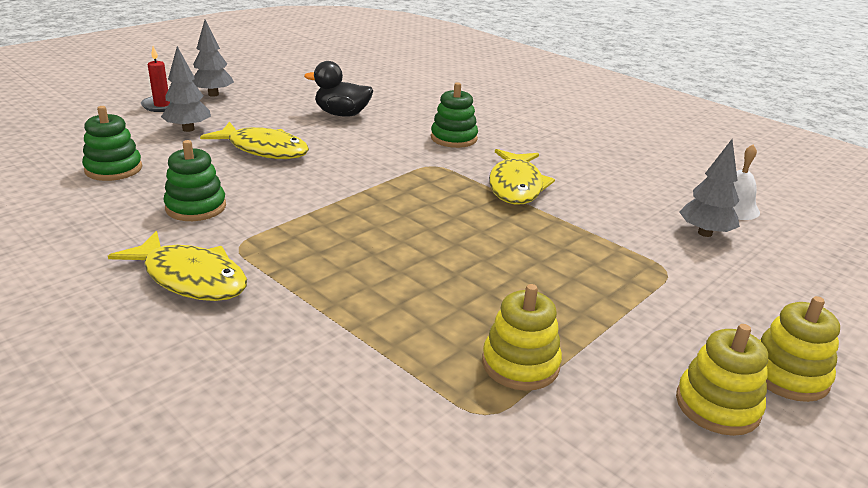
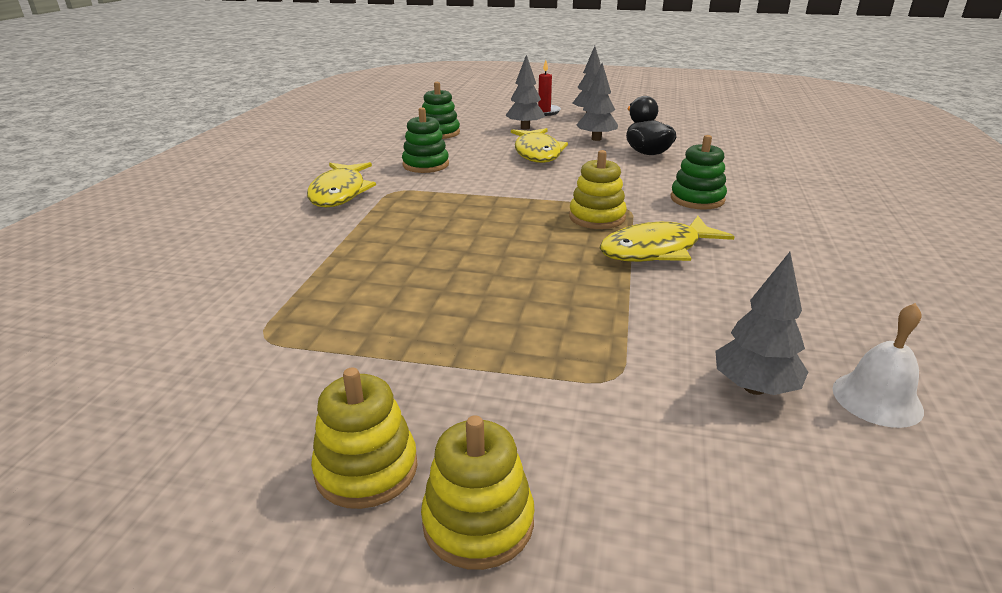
camera: 60 degrees right, 0 degrees up
(277, 116) = (596, 139): none -> grey tree
(520, 364) = (344, 334): yellow stacking toy -> yellow stacking toy (597, 217)

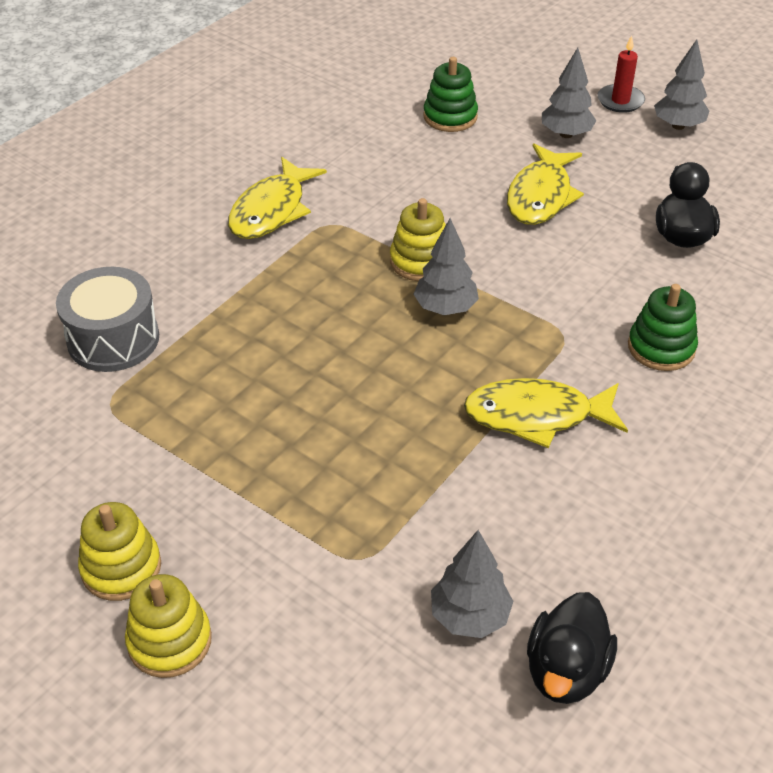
camera: 25 degrees right, 15 degrees up
(240, 292) = (113, 339): none -> grey drum
(425, 165) = (392, 183): green stacking toy -> none
(596, 139) = (640, 186): grey tree -> grey tree (445, 308)
(597, 217) = (516, 342): yellow stacking toy -> yellow stacking toy (420, 261)
(877, 399) = (566, 671): white bell -> black duck

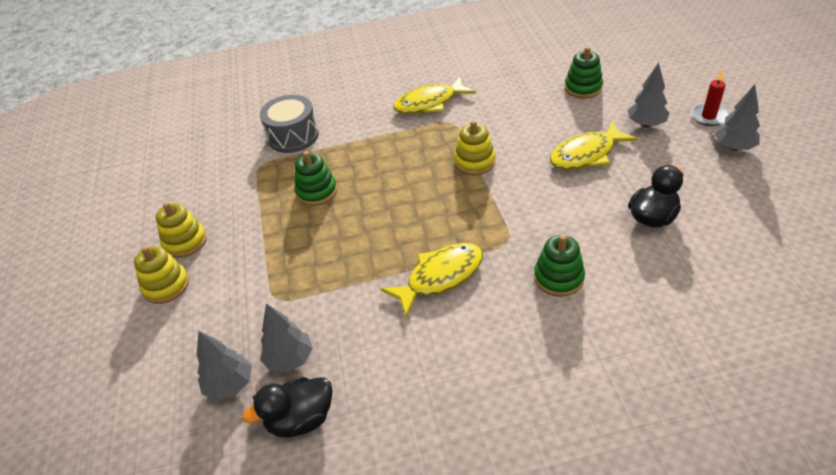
camera: 45 degrees right, 0 degrees up
(247, 397) = (316, 191): none -> green stacking toy
(445, 308) = (459, 193): grey tree -> grey tree (230, 385)
(536, 416) = (440, 277): yellow fish -> yellow fish turned 105 degrees clockwise

